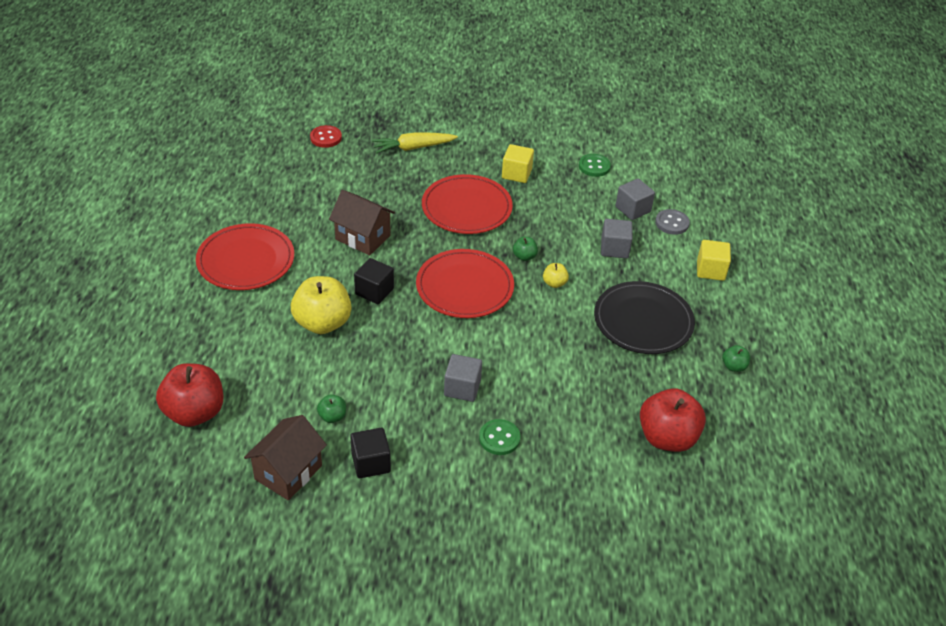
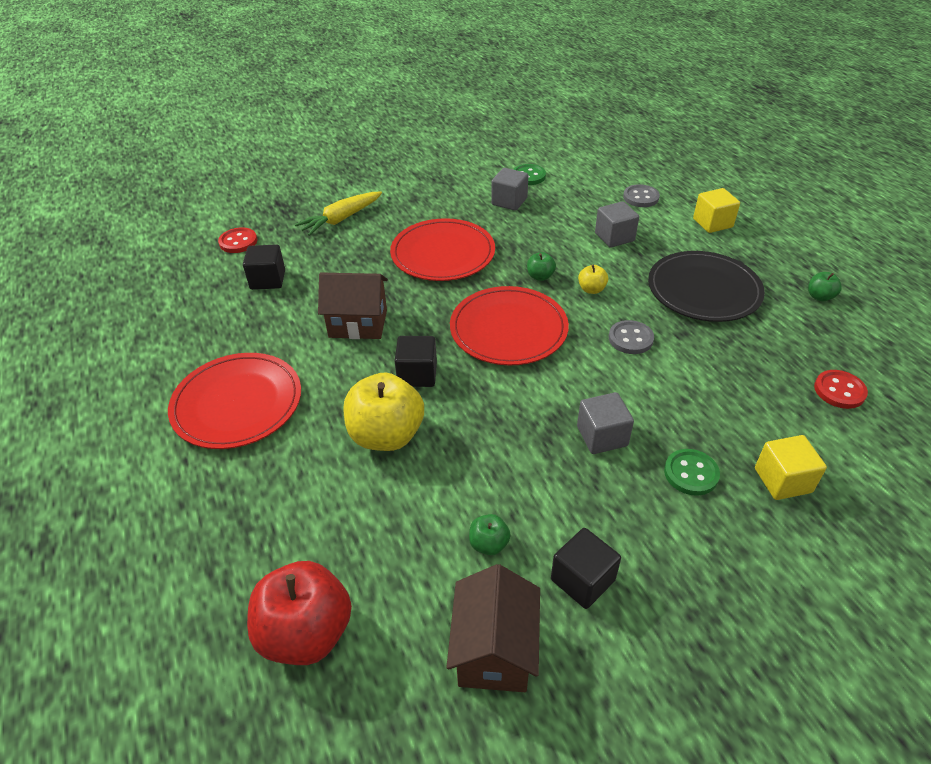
camera: 25 degrees left, 0 degrees up
(325, 177) = (268, 280): none -> black cube
(516, 174) = (464, 206): yellow cube -> yellow cube (782, 480)
(547, 332) = (630, 339): none -> grey button
(633, 209) = (597, 198): grey cube -> grey cube (509, 201)
(667, 438) = (839, 391): red apple -> red button

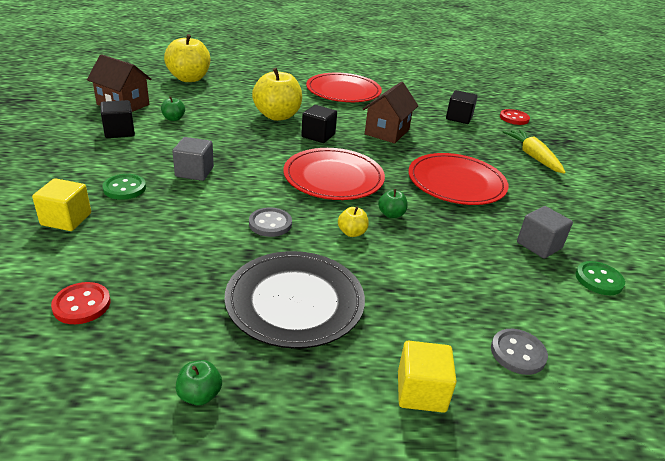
camera: 110 degrees right, 10 degrees down
(306, 632) = (189, 78): red apple -> yellow apple
(614, 237) = (432, 286): grey cube -> none

